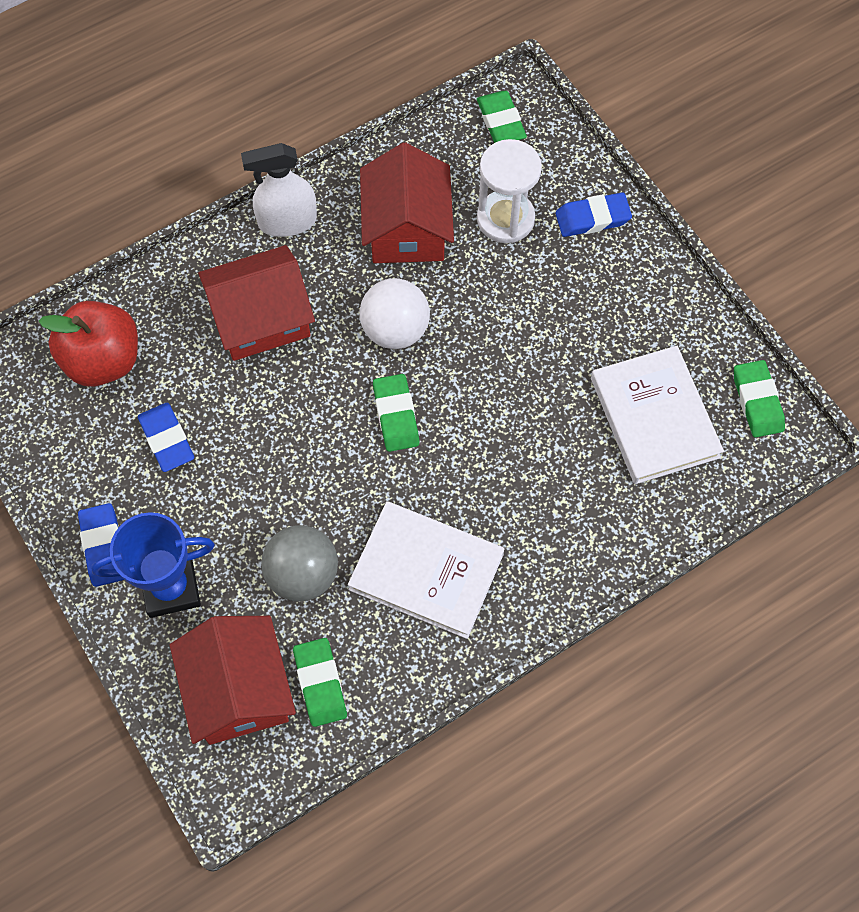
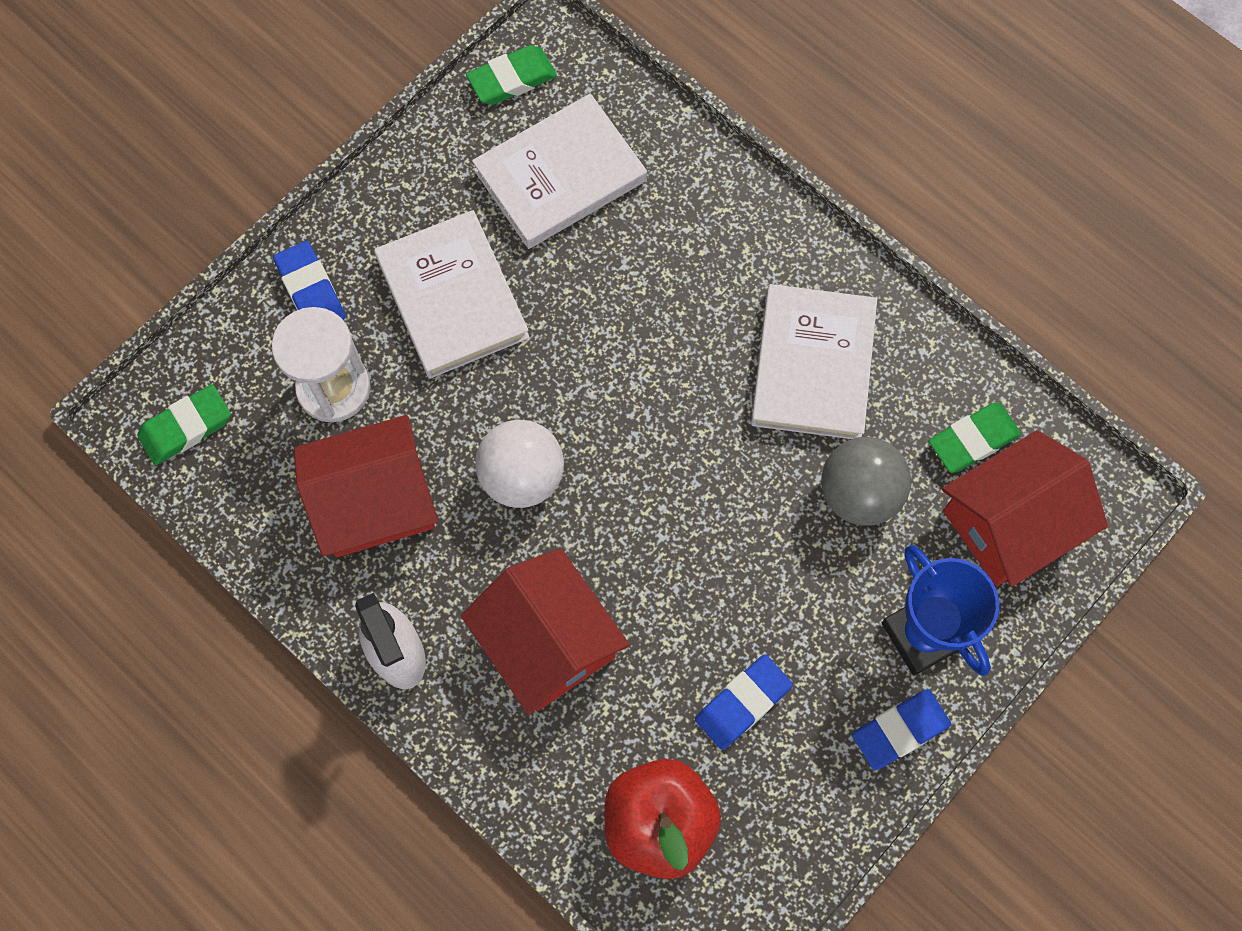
camera: 105 degrees left, 5 degrees up
(396, 415) = (634, 446): green eraser -> none
(561, 314) = (452, 297): none -> white book

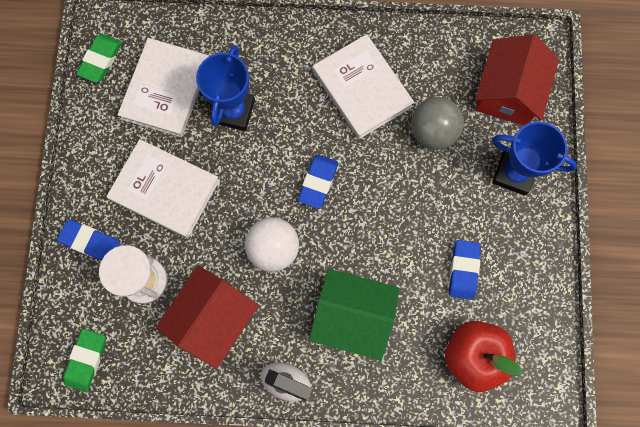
camera: 40 degrees left, 5 degrees up
(547, 641) = (352, 316): red house -> green house
(621, 267) = (233, 111): none -> blue trophy
(900, 730) = (540, 225): blue eraser -> blue eraser (318, 182)
(973, 440) = (461, 67): green eraser -> none

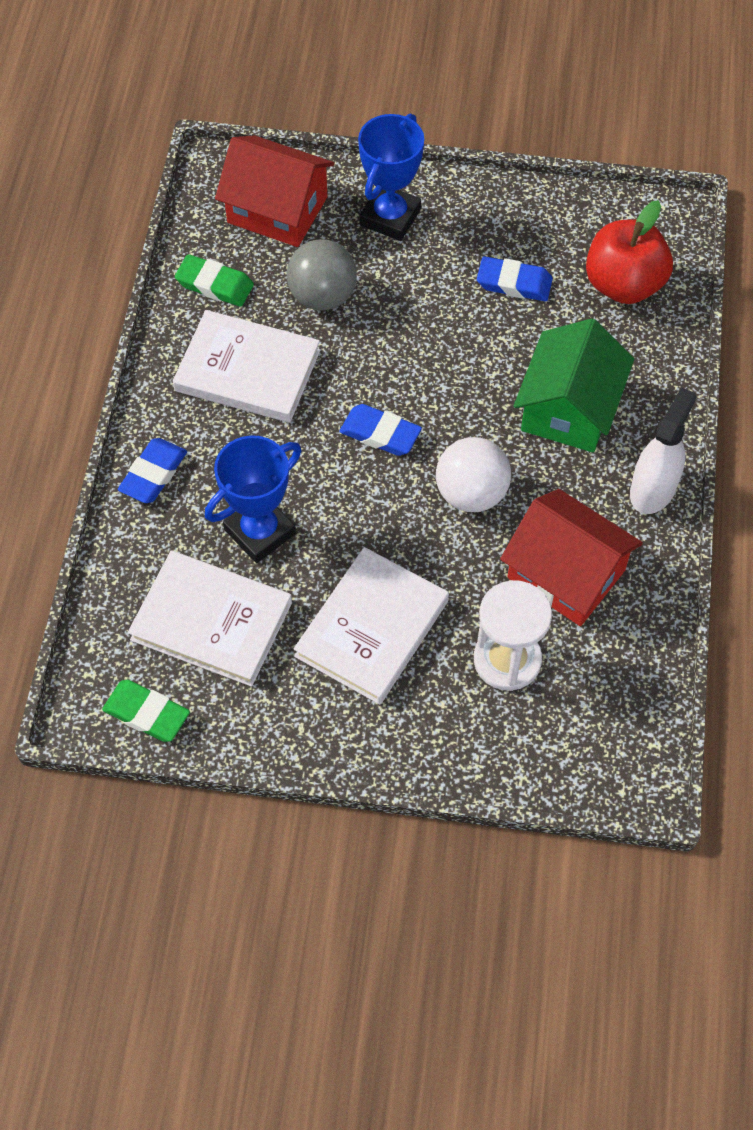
camera: 85 degrees left, 15 degrees down
(86, 360) = (621, 741): green eraser -> green eraser (215, 284)
(90, 242) = (443, 733): blue eraser -> blue eraser (153, 474)
(233, 111) = (260, 532): blue trophy -> blue trophy turned 60 degrees counterclockwise
(362, 88) = (247, 370): white book -> white book turned 45 degrees clockwise

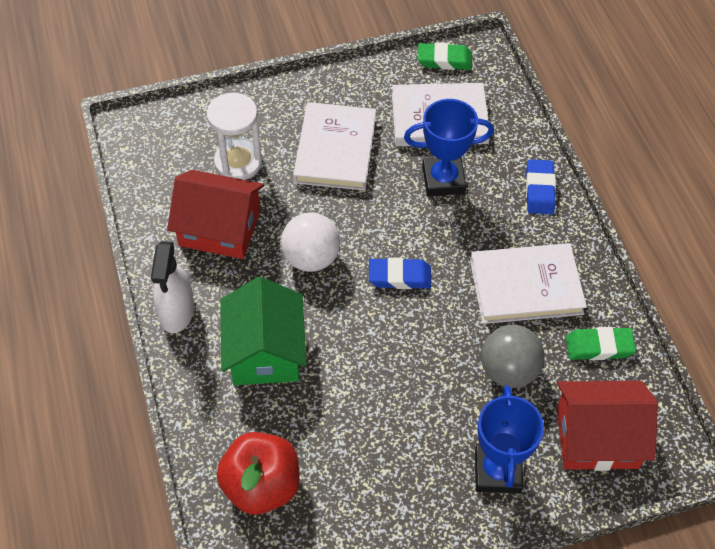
camera: 155 degrees right, 5 degrees down
(260, 532) = (443, 180): blue trophy -> blue trophy turned 60 degrees clockwise
(514, 283) = (358, 448): blue eraser -> none

